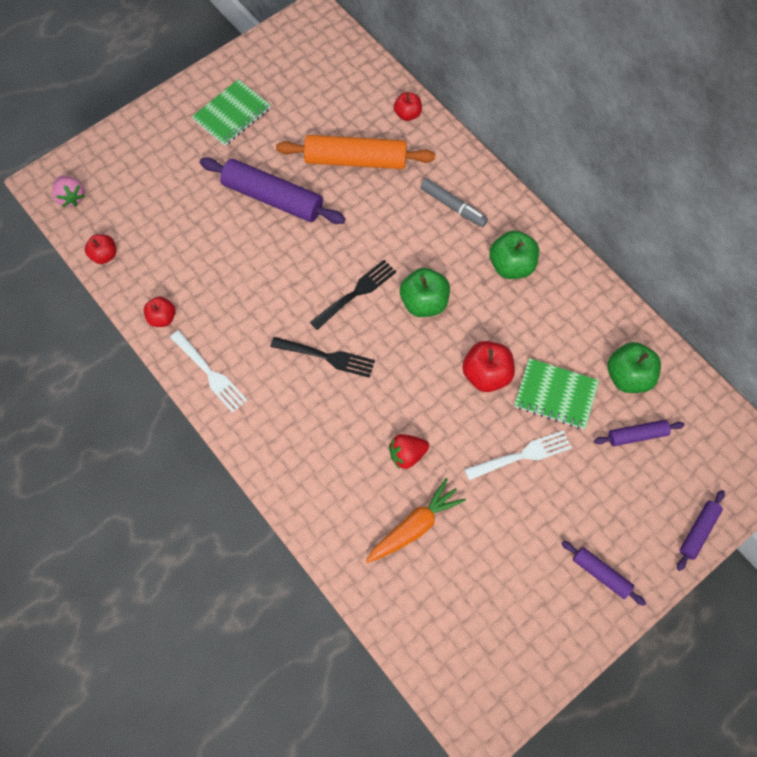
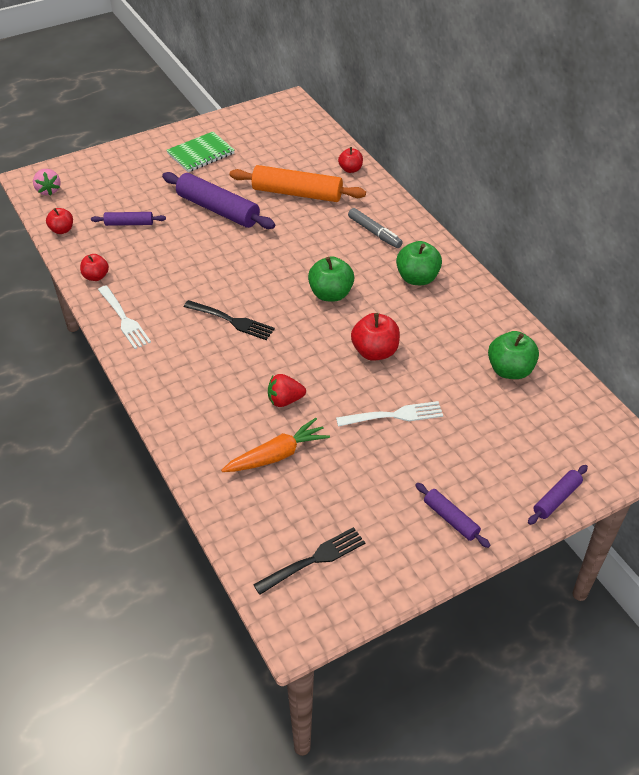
camera: 10 degrees right, 20 degrees down
(355, 294) = (271, 281): black fork -> black fork (313, 560)
(555, 395) = (437, 375): green notebook -> none
(637, 435) = (509, 415): purple rolling pin -> purple rolling pin (129, 223)

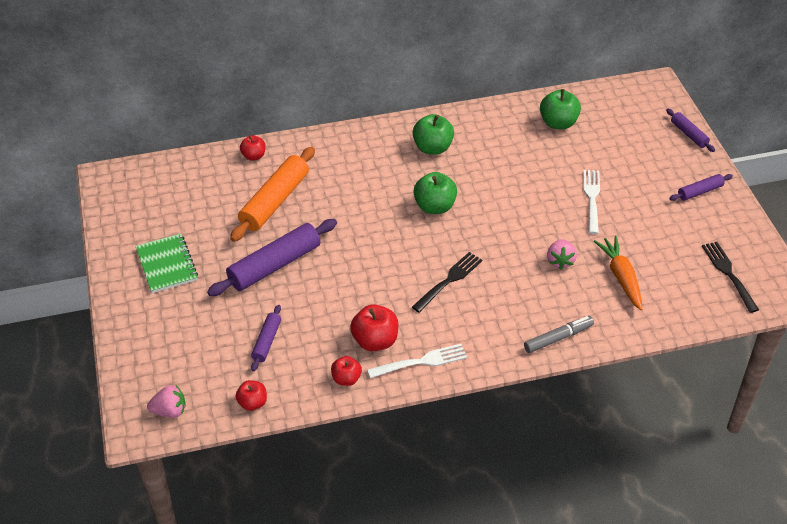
camera: 75 degrees left, 0 degrees up
(285, 400) = (560, 261): red strawberry -> pink strawberry
(374, 233) = (359, 160): grey marker -> grey marker (558, 338)
(375, 352) = (516, 194): red apple -> red apple (375, 341)

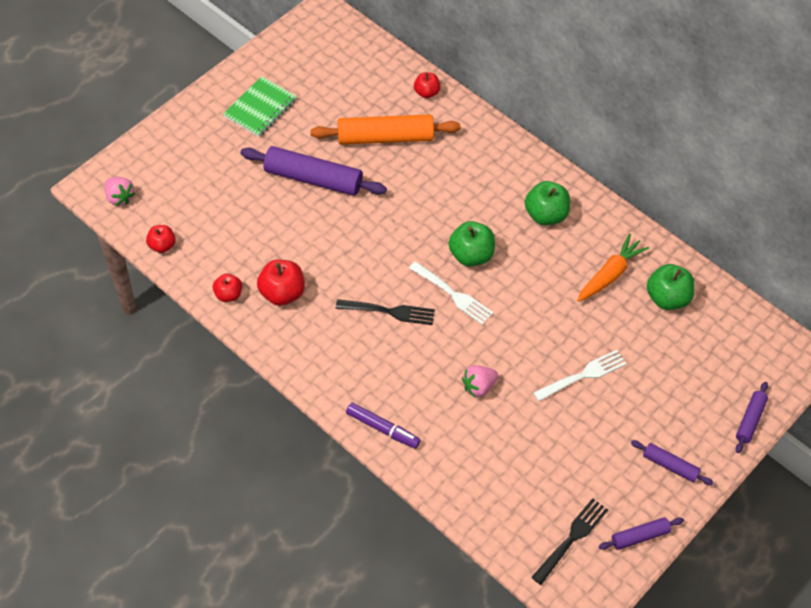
camera: 55 degrees right, 10 degrees up
(267, 341) = (229, 219): purple rolling pin -> purple rolling pin (640, 536)
(420, 362) = (282, 338): white fork -> white fork (452, 294)
(558, 338) = (382, 429): grey marker -> purple marker
(621, 277) = (496, 446): orange carrot -> orange carrot (610, 274)

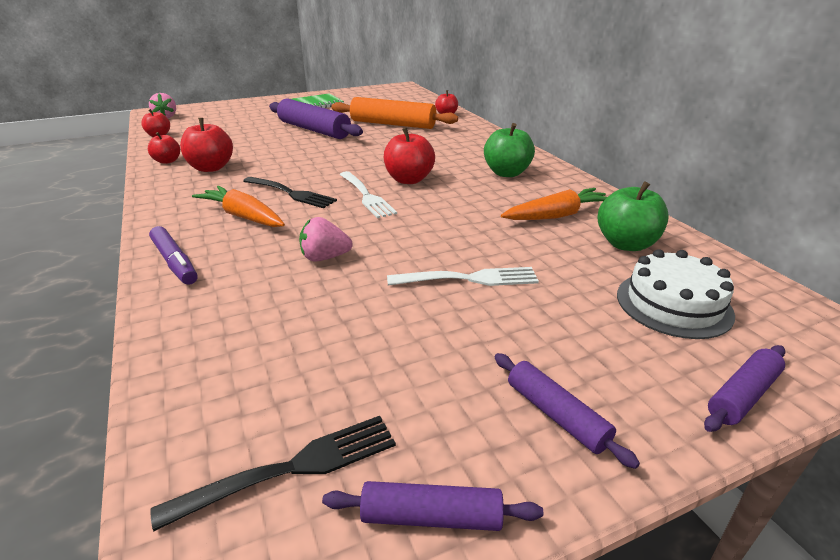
camera: 25 degrees right, 25 degrees down
(380, 358) = (243, 216): none -> orange carrot
(471, 255) = (409, 180): green apple -> red apple
(708, 357) = (673, 304): none -> white cake

